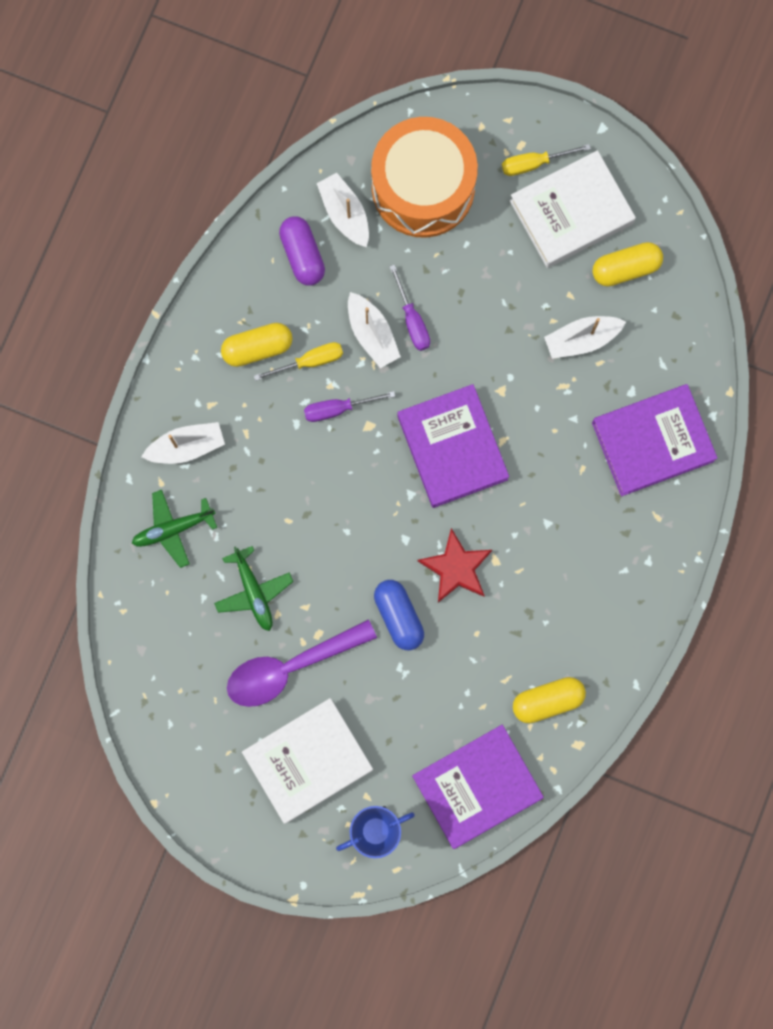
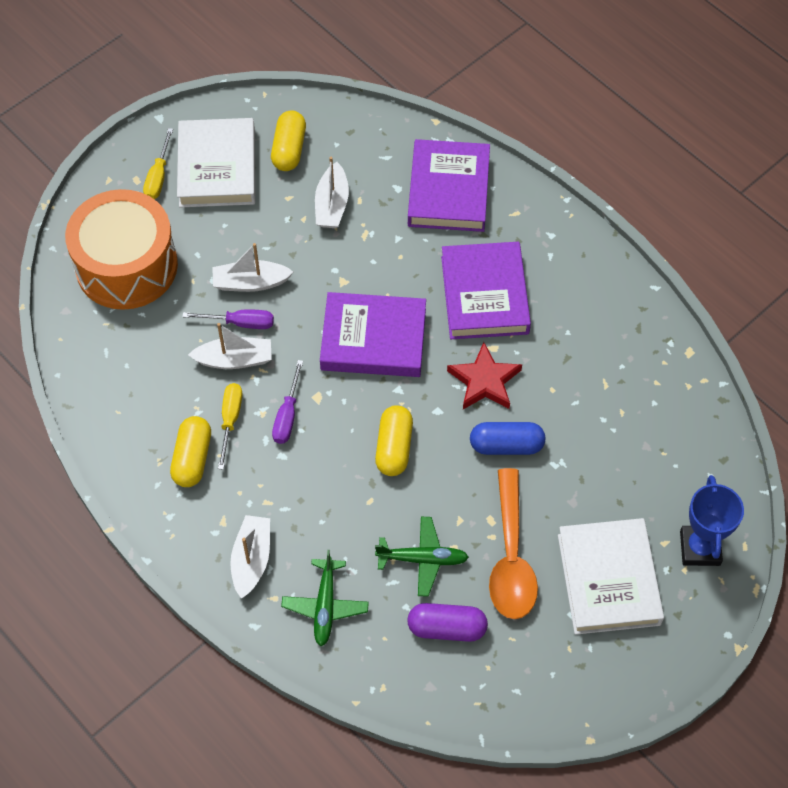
camera: 65 degrees left, 20 degrees down
(290, 667) = (511, 557): purple spoon -> orange spoon
(302, 255) = (128, 385): purple capsule -> purple capsule (447, 628)
(345, 214) = (112, 335): white boat -> white boat (250, 282)
(477, 786) = (693, 447): purple book -> purple book (484, 295)
(547, 700) = (639, 359): yellow capsule -> yellow capsule (394, 447)

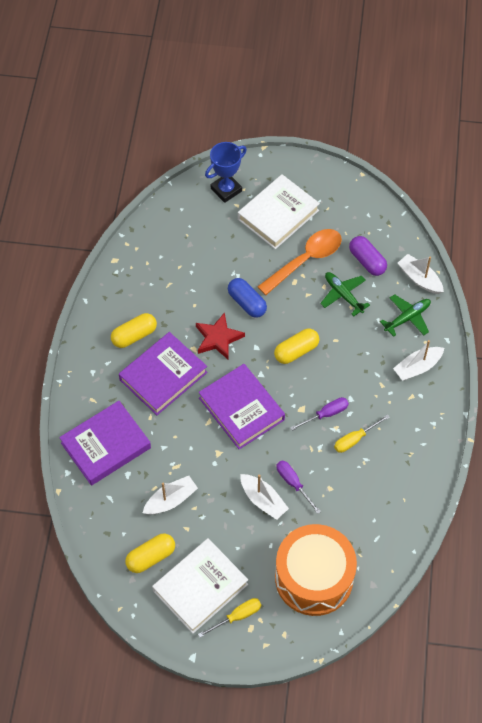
camera: 130 degrees left, 0 degrees up
(192, 458) = (393, 439): yellow capsule -> yellow capsule (134, 335)
(234, 359) = (318, 467): white boat -> white boat (419, 279)

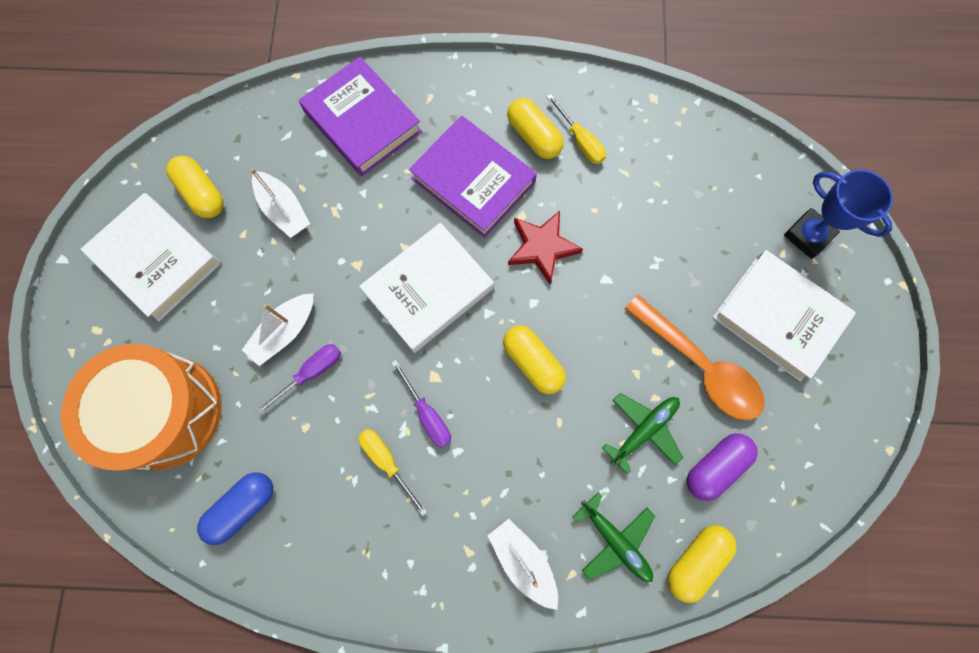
camera: 85 degrees right, 15 degrees up
(237, 616) = (113, 310): yellow screwdriver -> yellow screwdriver (580, 141)
(241, 409) = (428, 290): purple book -> white book
(247, 303) = (608, 283): blue capsule -> blue capsule (243, 507)
(419, 279) = (695, 560): white boat -> yellow capsule

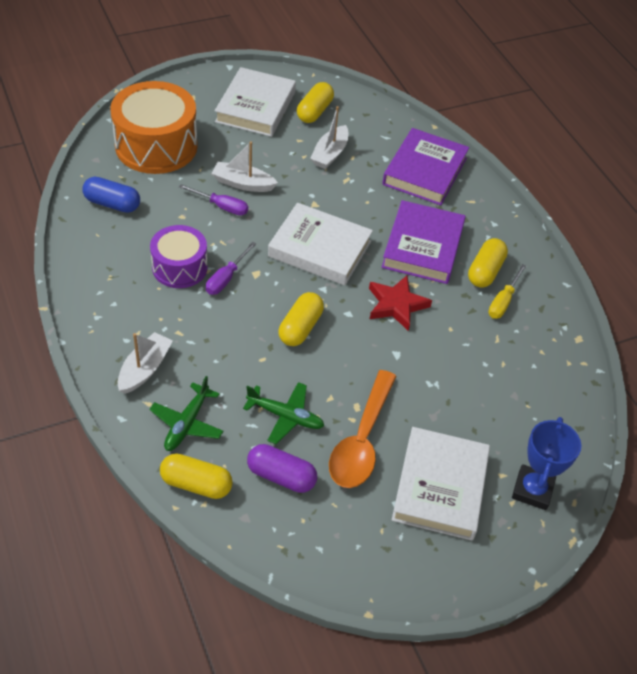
camera: 60 degrees right, 25 degrees down
(387, 462) = (180, 267): yellow screwdriver -> purple drum

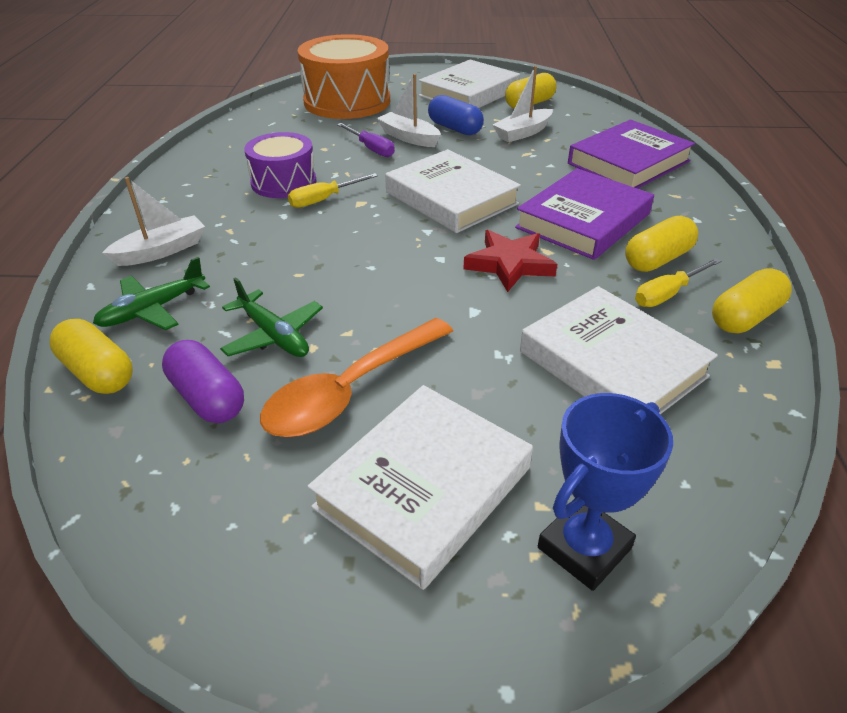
camera: 30 degrees right, 10 degrees down
(112, 204) = (266, 129): blue capsule -> blue capsule (454, 128)
(226, 278) = (324, 199): purple screwdriver -> yellow screwdriver
(300, 327) = (369, 257): yellow capsule -> yellow capsule (745, 317)
(495, 369) = (612, 364): none -> white book

